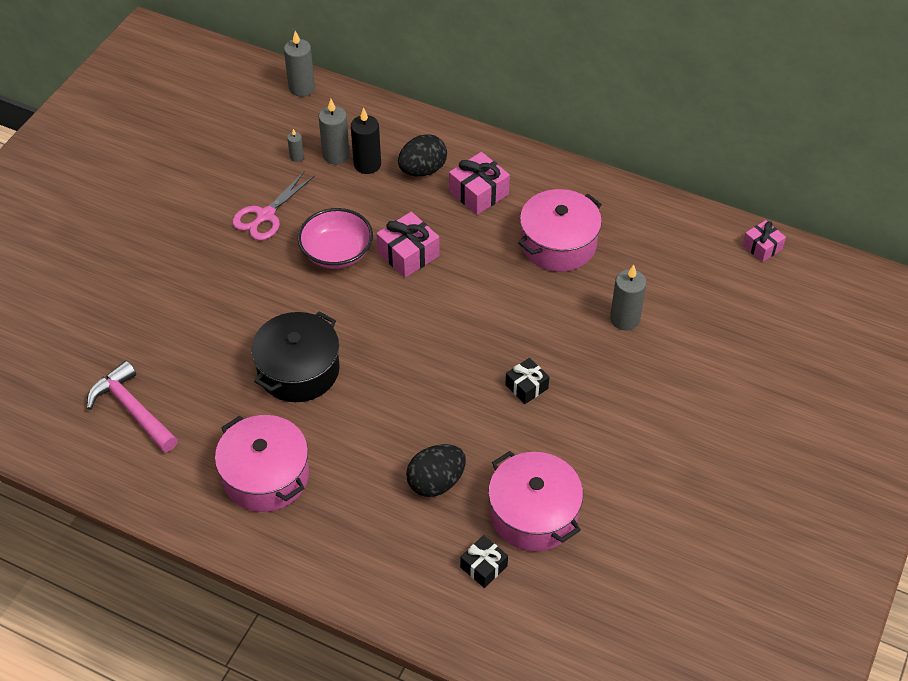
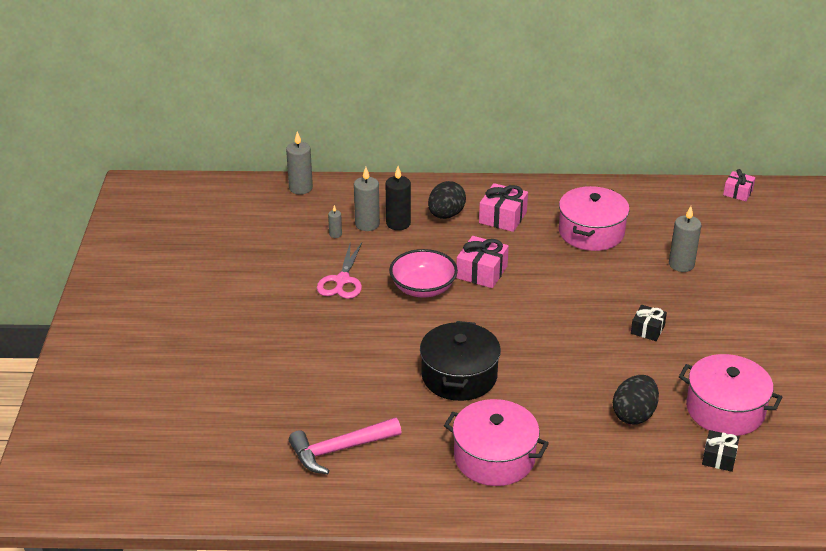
camera: 25 degrees left, 15 degrees down
(132, 409) = (340, 449): pink hammer -> pink hammer turned 45 degrees counterclockwise

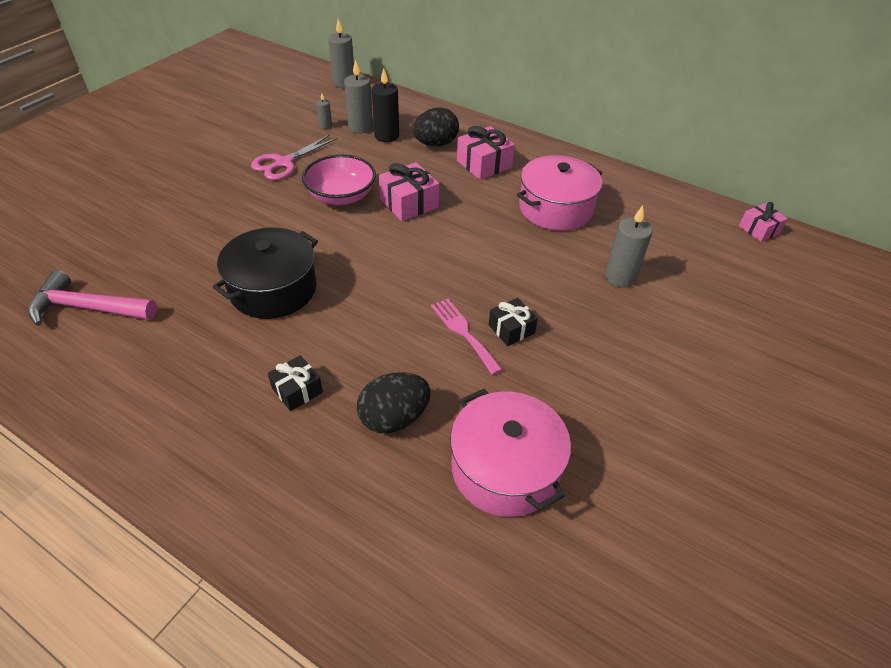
camera: 30 degrees right, 10 degrees up
(494, 457) = (202, 389): pink pot -> none
(620, 345) = (463, 332): none -> pink fork
(719, 457) = (434, 529): black gift -> black gift (297, 390)

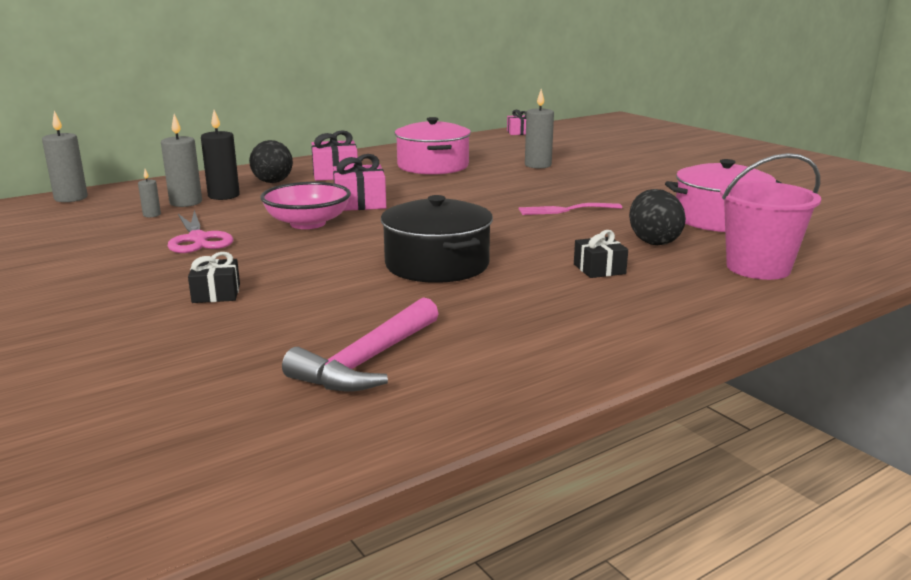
camera: 65 degrees left, 25 degrees down
(344, 518) = (758, 268): none -> pink bucket
(511, 329) = (572, 197): black gift -> black gift (216, 293)

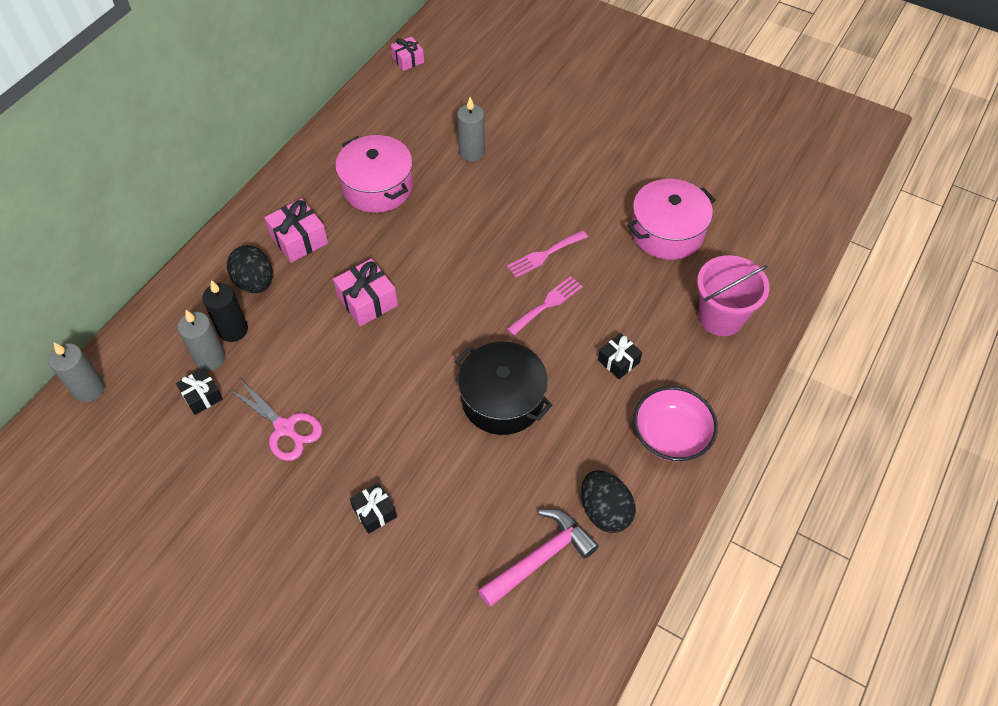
camera: 25 degrees left, 35 degrees up
(152, 215) = (202, 396): grey candle -> black gift
(308, 223) = (353, 362): pink bowl -> pink bowl (671, 435)
(367, 361) = (540, 558): pink hammer -> pink hammer turned 135 degrees counterclockwise
(543, 230) = (547, 304): none -> pink fork
(653, 241) = (635, 295): black egg -> black egg (605, 511)

